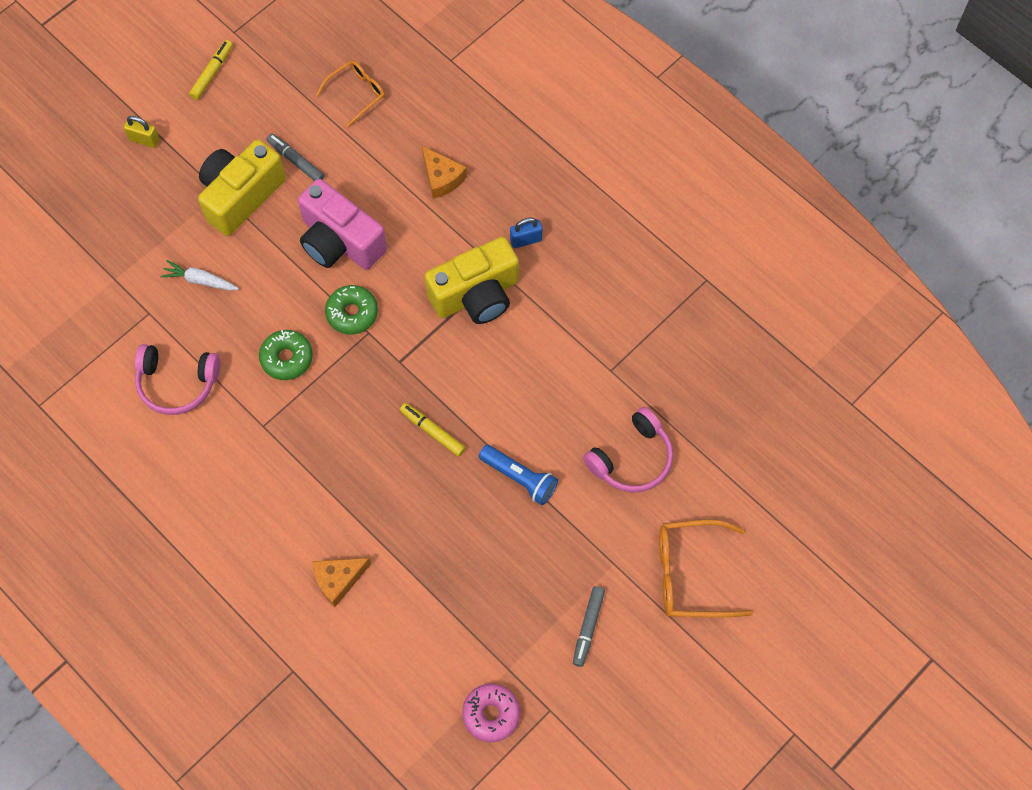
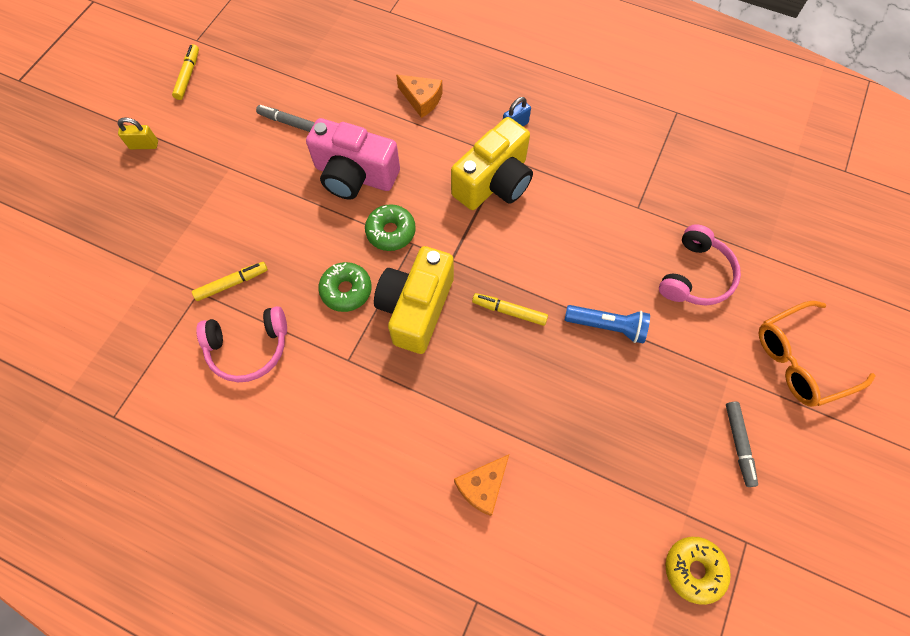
camera: 20 degrees left, 0 degrees up
(182, 315) = (232, 283): none -> yellow marker
(200, 280) = (238, 247): white carrot -> none
(241, 196) = (250, 165): yellow camera -> yellow camera (416, 308)
(356, 94) = (321, 57): orange glasses -> none
(491, 714) = (693, 569): pink donut -> yellow donut

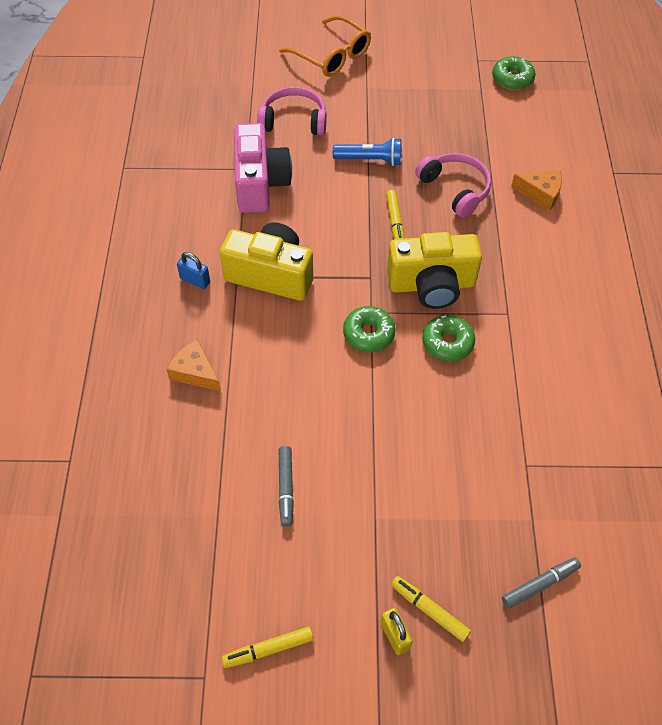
camera: 115 degrees left, 10 degrees down
(232, 283) = (499, 440): yellow marker -> yellow marker (429, 610)
(249, 348) = (548, 392): pink headphones -> pink headphones (455, 189)
(355, 175) = (322, 391): pink camera -> pink camera (260, 183)
(421, 99) = (195, 372): orange cheese -> orange cheese turned 60 degrees counterclockwise
(607, 326) = (370, 160): blue flashlight -> blue flashlight turned 105 degrees clockwise
(693, 569) = (512, 79): yellow donut -> green donut
(738, 444) = (415, 74): grey marker -> grey marker (540, 584)

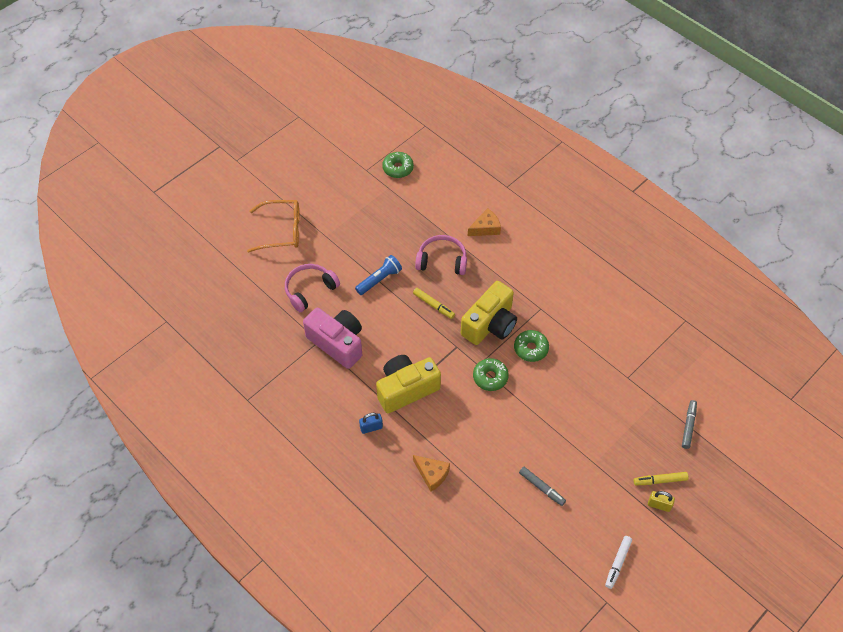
camera: 45 degrees left, 0 degrees up
(195, 372) = (432, 474): orange cheese -> orange cheese turned 135 degrees counterclockwise
(268, 649) = (617, 563): yellow marker -> white marker

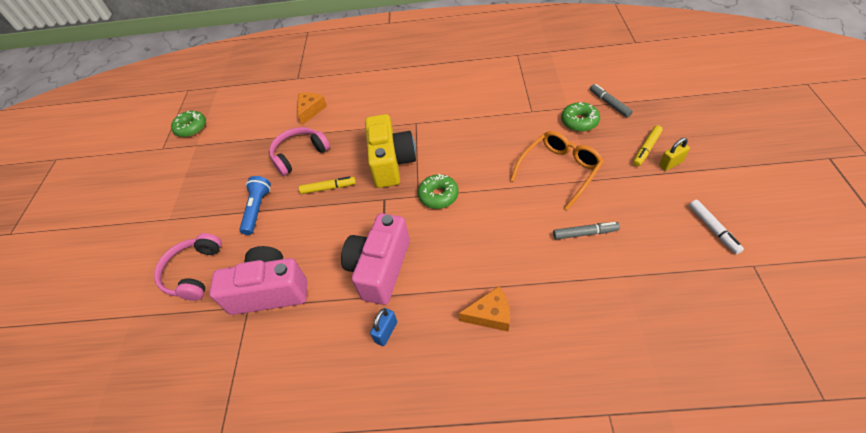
camera: 40 degrees left, 5 degrees down
(281, 231) = (114, 250): orange glasses -> orange glasses (559, 171)
(406, 389) = (380, 268): yellow camera -> pink camera
(531, 348) = (443, 151): green donut -> green donut (579, 121)

